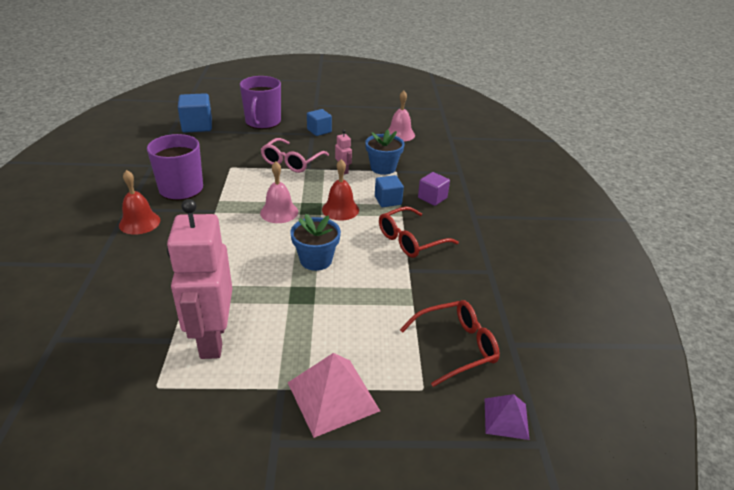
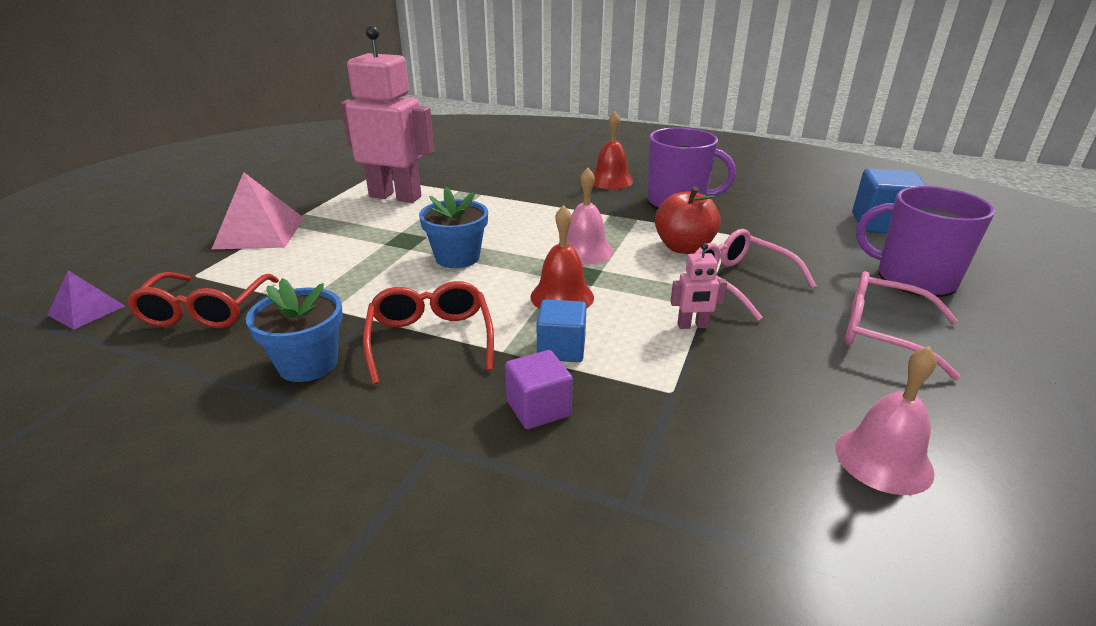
camera: 115 degrees right, 5 degrees down
(257, 180) = (684, 247): none -> red apple
(319, 131) = (883, 333): blue cube -> pink glasses
(383, 168) = (691, 377): blue flower pot -> blue flower pot (308, 364)

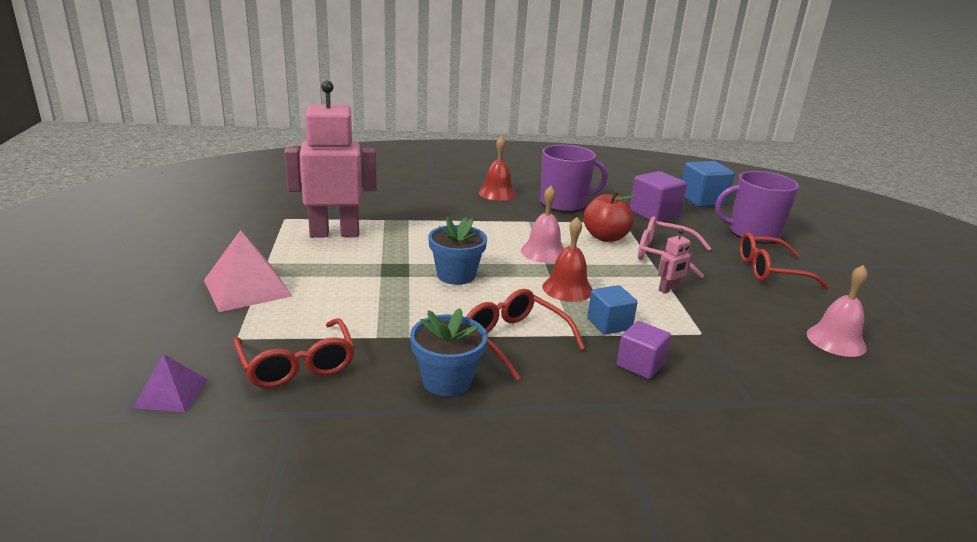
camera: 30 degrees left, 5 degrees down
(785, 231) = (654, 214): none -> purple cube
(883, 333) = (770, 270): pink glasses -> red glasses

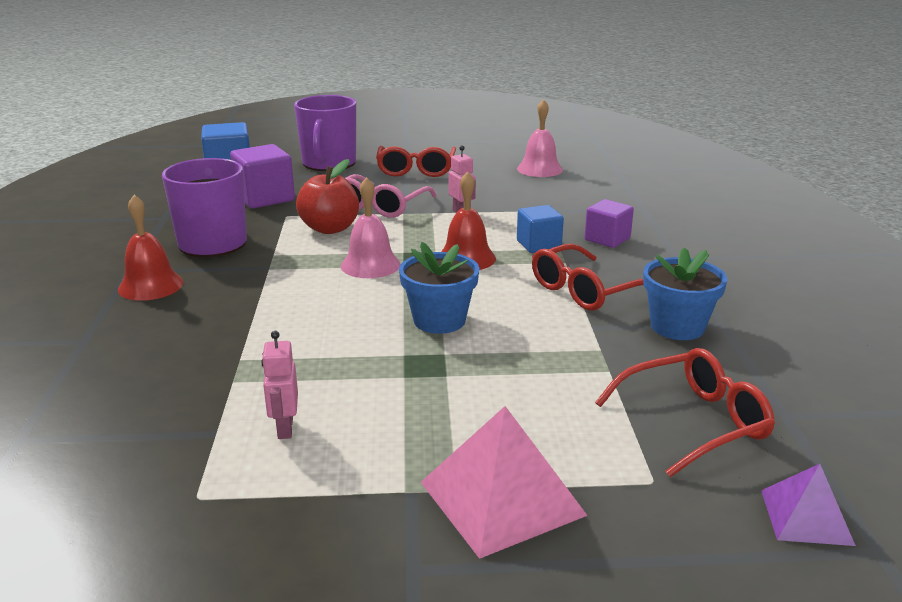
camera: 85 degrees left, 0 degrees up
(334, 233) = (285, 428): pink robot -> pink robot, size x0.40

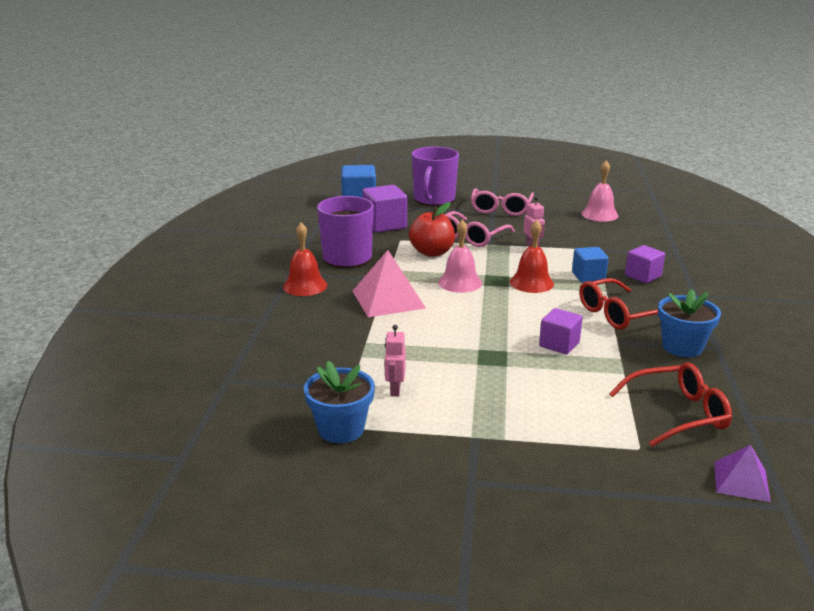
camera: 10 degrees right, 0 degrees up
(416, 170) = (501, 209): red glasses -> pink glasses
(439, 320) = (506, 327): blue flower pot -> blue flower pot (341, 429)
(502, 498) = (534, 447): pink pyramid -> pink pyramid (388, 299)
(515, 338) = (559, 344): none -> purple cube

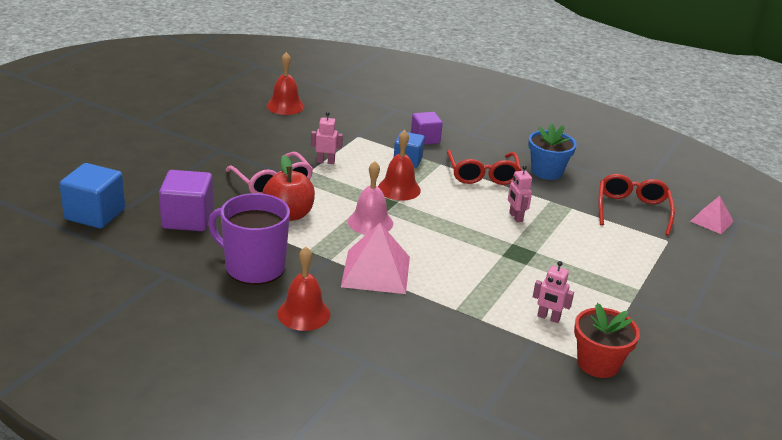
camera: 70 degrees left, 5 degrees up
(341, 429) = (598, 363): blue flower pot -> red flower pot
(434, 199) = (148, 169): purple mug -> none
(501, 209) = (218, 143): pink glasses -> none
(559, 344) = (515, 217): purple cube -> pink robot
(599, 214) = (285, 106): pink bell -> red bell
(741, 481) = (711, 221): purple pyramid -> pink pyramid

